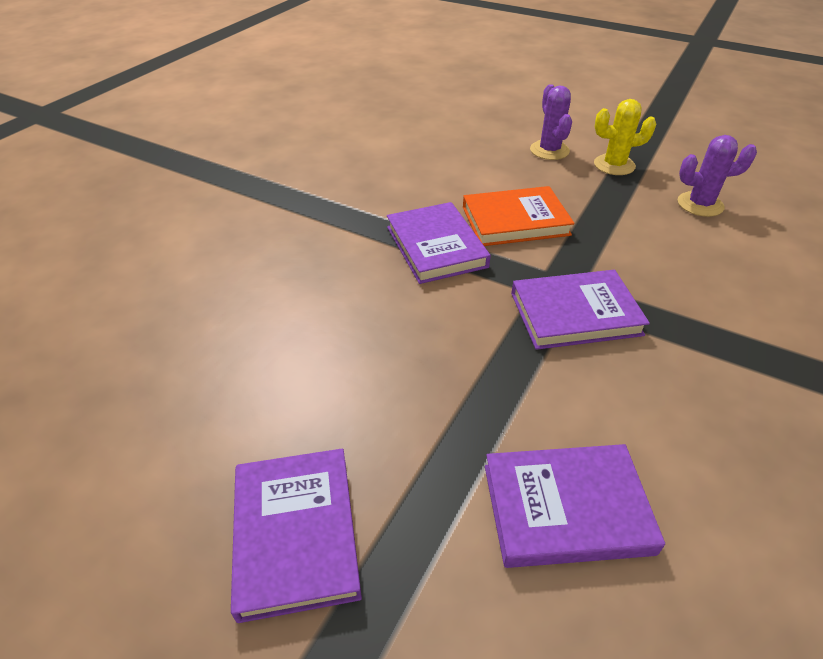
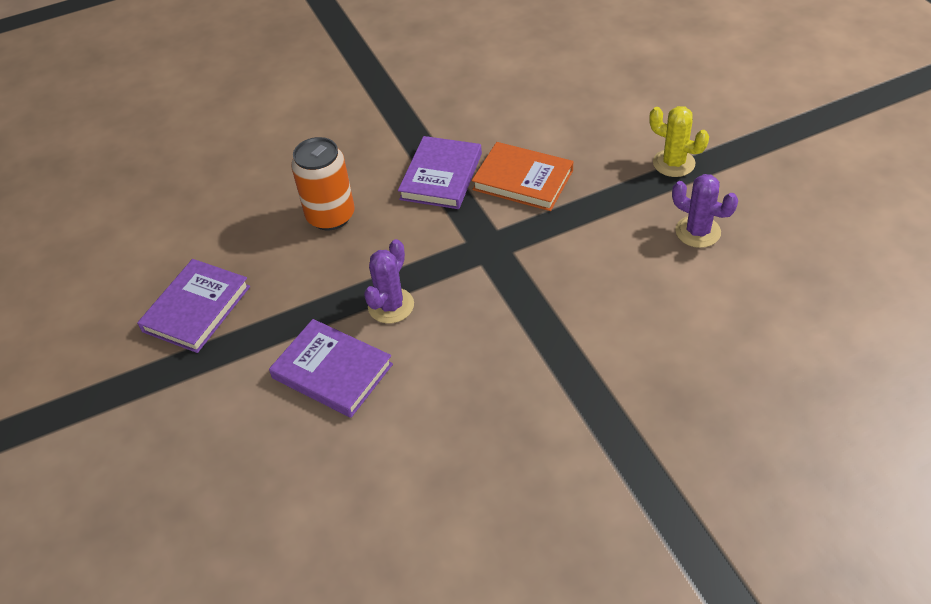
camera: 40 degrees right, 5 degrees up
(361, 331) = (330, 216): none -> orange can
(549, 150) = (634, 125): purple cactus -> purple cactus (391, 306)
(575, 314) = (476, 270): purple book -> none

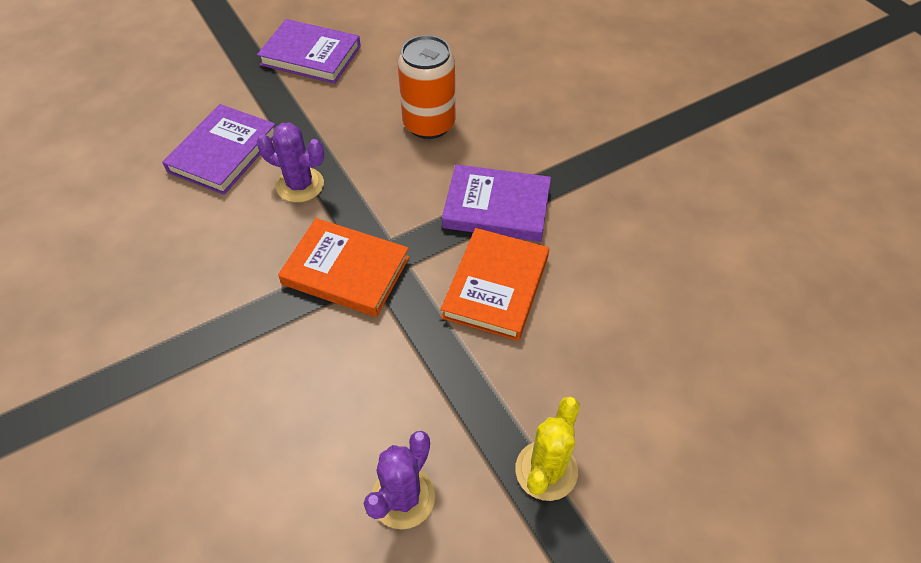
camera: 80 degrees right, 5 degrees up
(498, 269) = (346, 271): none -> orange book

